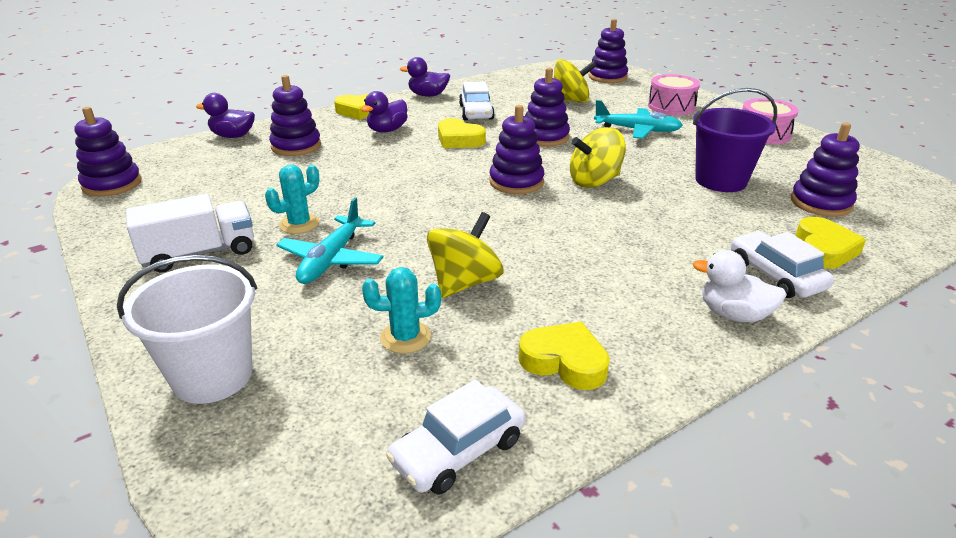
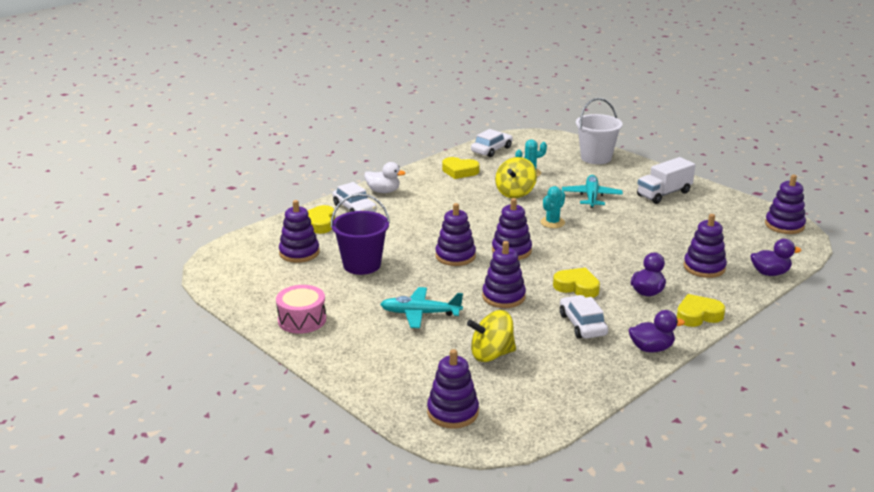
camera: 170 degrees right, 5 degrees down
(299, 224) = (629, 212): turquoise cactus -> turquoise cactus (552, 222)
(594, 181) = (455, 256): yellow spinning top -> purple stacking toy
(671, 106) = (381, 355): pink drum -> none

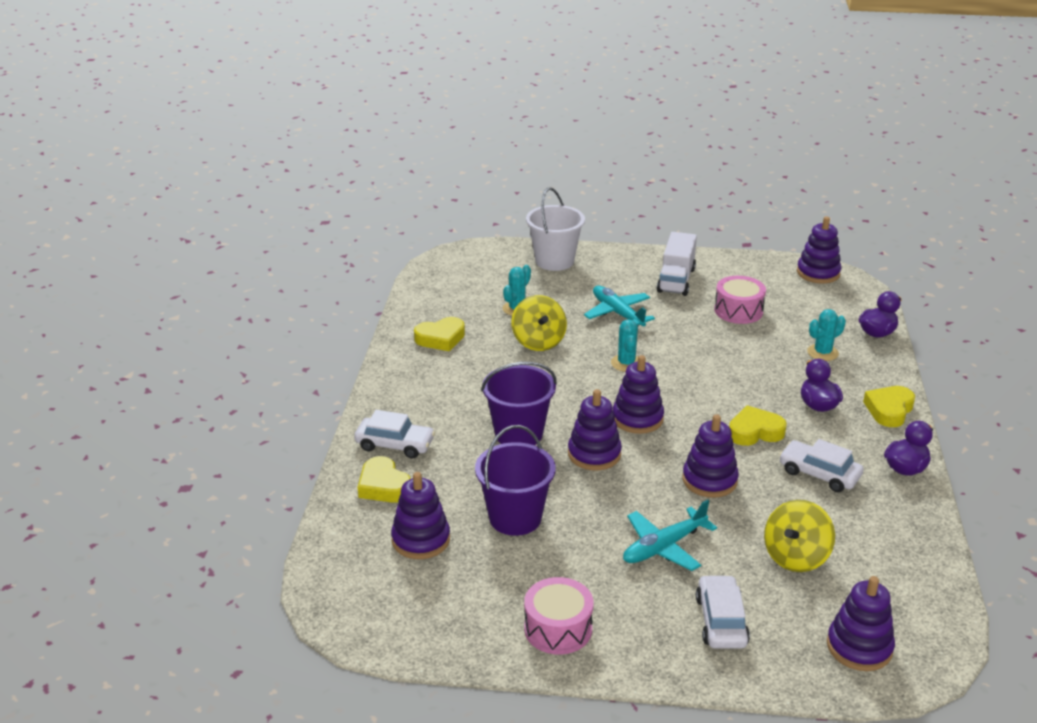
camera: 40 degrees left, 5 degrees up
(383, 191) = (394, 404): white duck -> none
(428, 230) = (519, 434): none -> purple bucket
(491, 150) = (434, 294): white car -> white car (721, 621)
(681, 224) = (738, 311): none -> pink drum
(704, 267) = (822, 352): purple stacking toy -> turquoise cactus

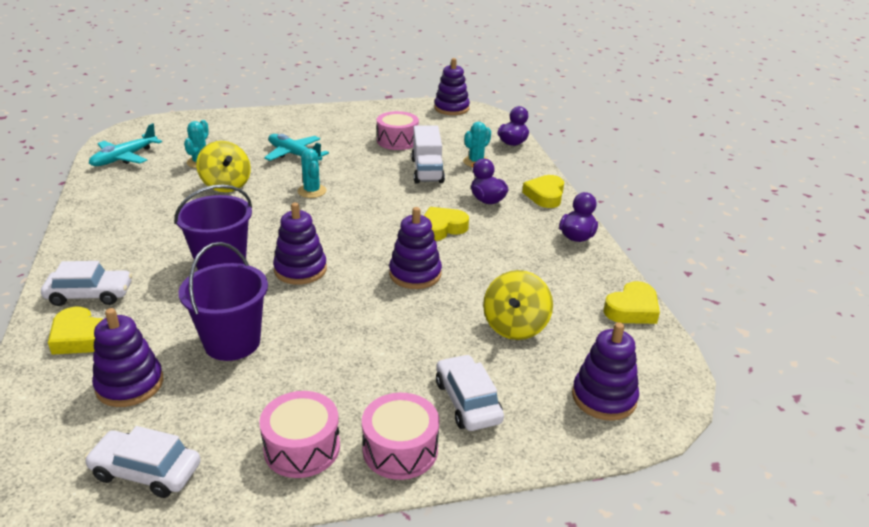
camera: 20 degrees left, 0 degrees up
(440, 338) = (129, 194): yellow heart -> yellow heart (632, 309)
(554, 261) = (228, 123): white bucket -> none
(637, 418) = (334, 233): purple stacking toy -> none
(644, 650) = (400, 449): none -> pink drum
(664, 547) = (390, 341): turquoise plane -> turquoise plane (124, 158)
(676, 280) = (338, 125): white truck -> white truck (427, 171)
(819, 474) = (508, 253): white car -> white car (146, 471)

